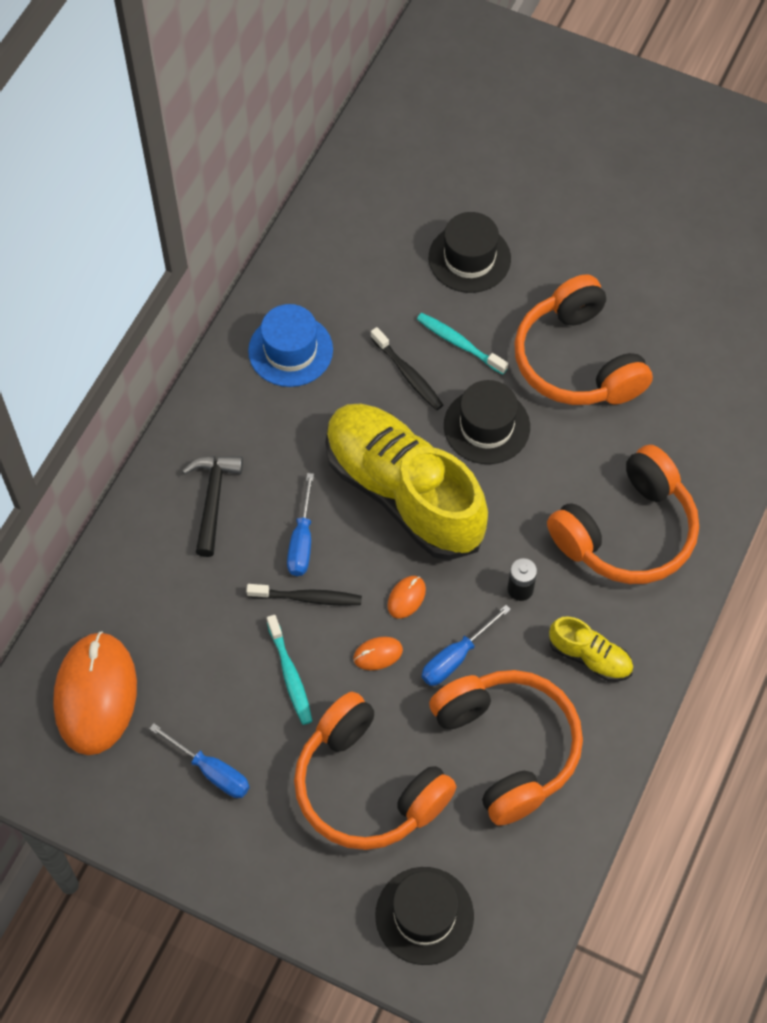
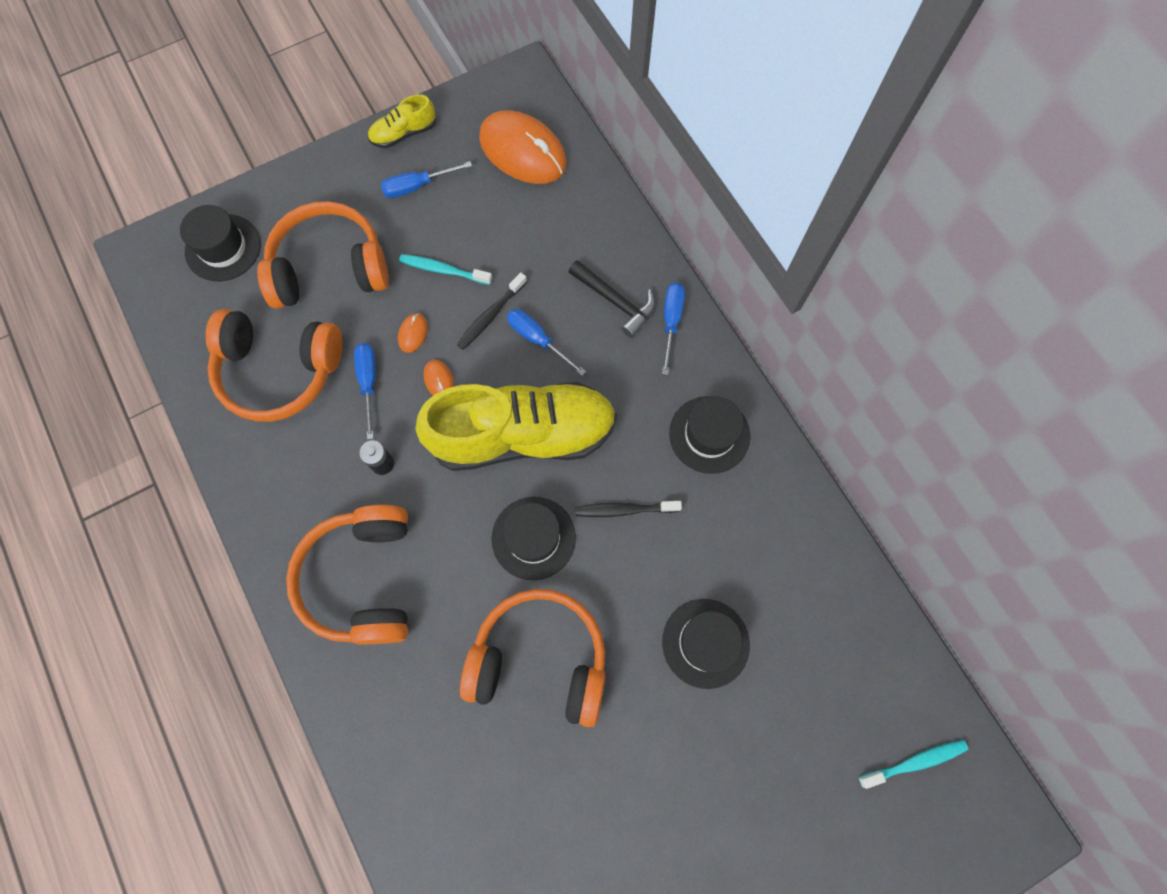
camera: 125 degrees right, 10 degrees up
(200, 441) = (671, 321): none -> blue screwdriver
(290, 350) = (709, 434): blue hat -> black hat
(459, 343) = (625, 571): turquoise toothbrush -> turquoise toothbrush (915, 762)
(590, 657) = (293, 474): yellow shoe -> yellow shoe (403, 133)

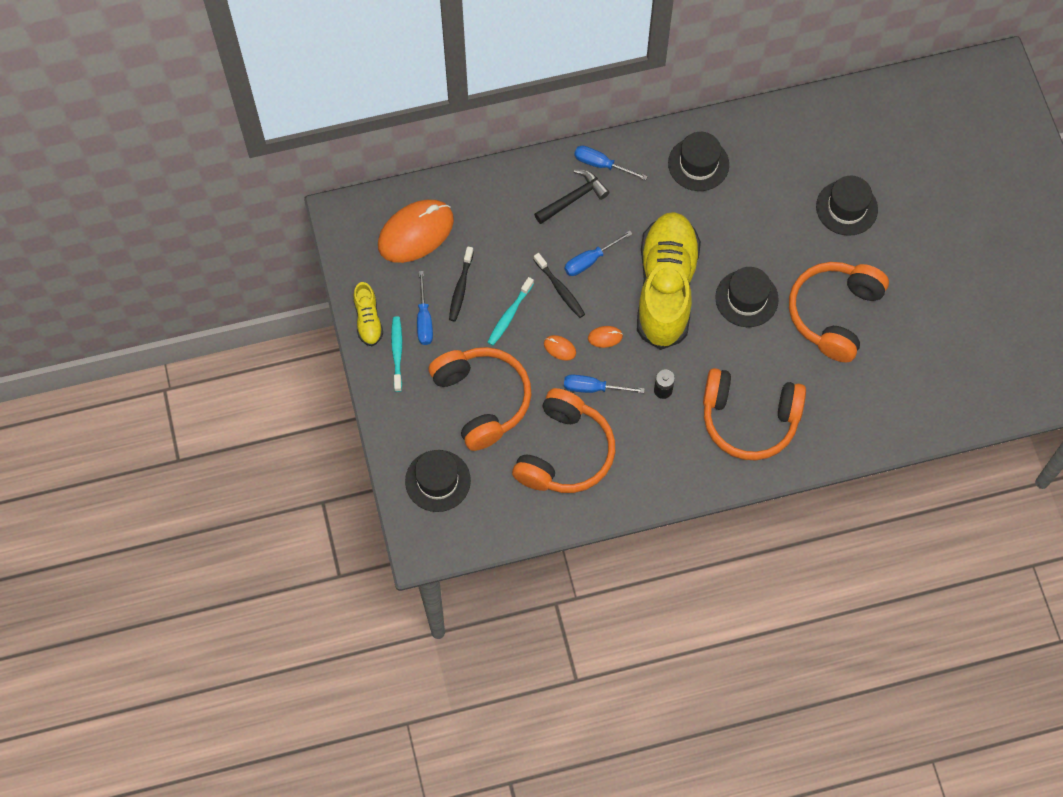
camera: 75 degrees left, 5 degrees down
(330, 268) = (482, 400): orange headphones -> orange headphones turned 150 degrees clockwise
(624, 510) = (740, 234): black toothbrush -> black toothbrush (460, 288)
(915, 762) = (949, 108): turquoise toothbrush -> turquoise toothbrush (397, 352)

